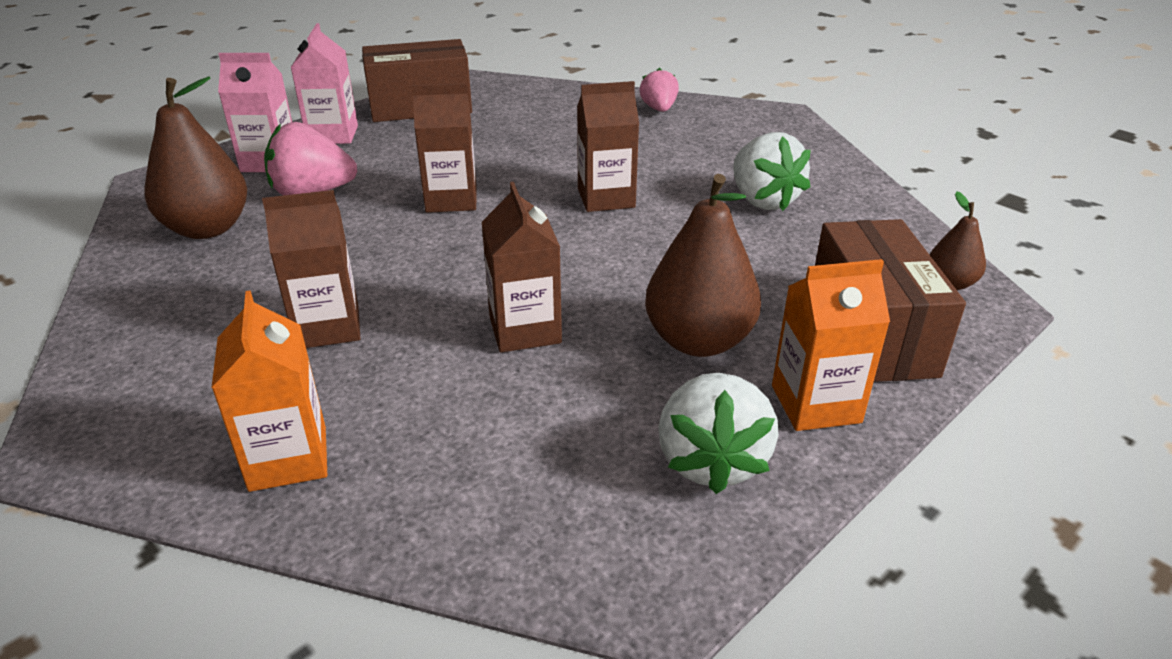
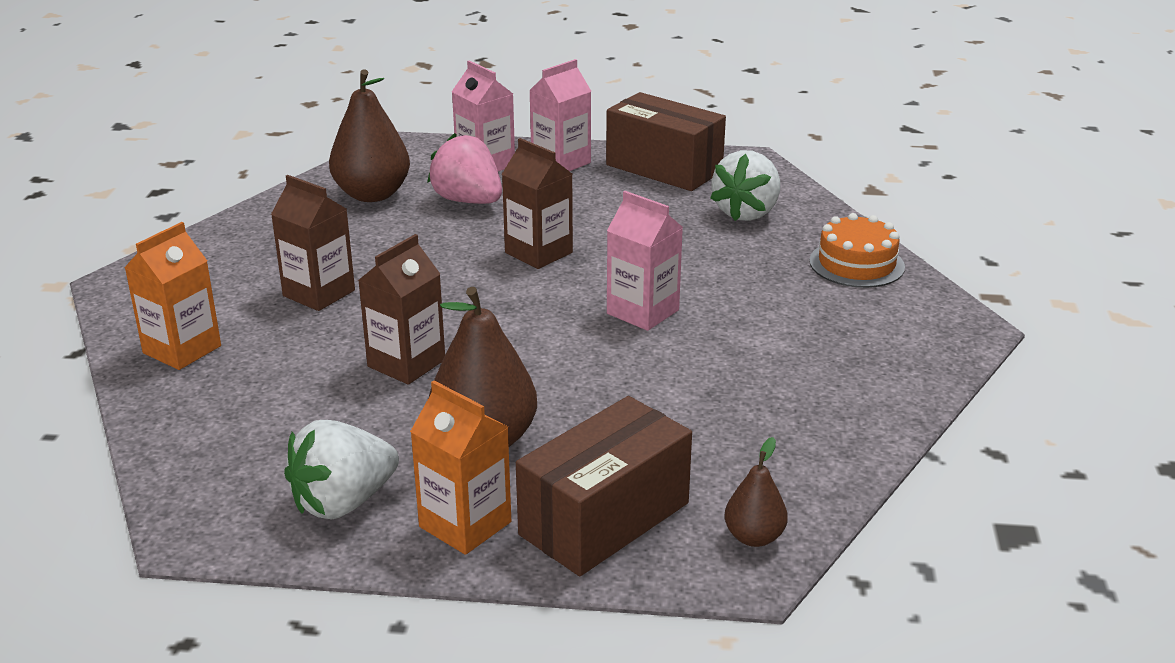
camera: 50 degrees right, 5 degrees down
(606, 198) = (642, 312): brown carton -> pink carton
(659, 109) = (856, 264): pink strawberry -> orange cake
(763, 200) = (759, 385): white strawberry -> white strawberry (746, 213)

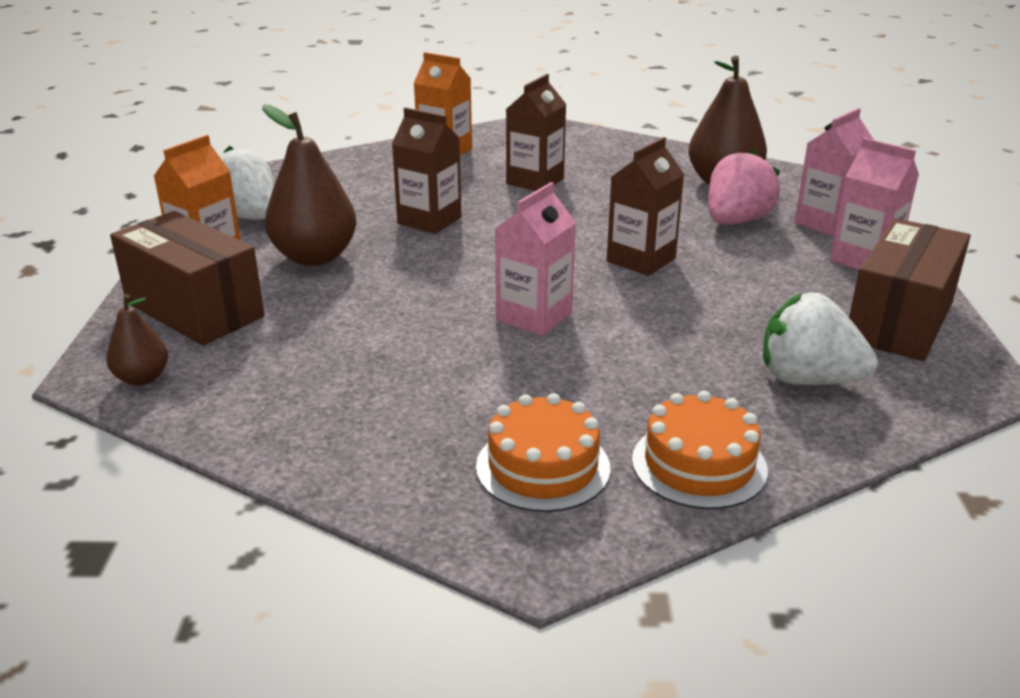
camera: 85 degrees right, 0 degrees up
(869, 321) = (543, 467): none -> orange cake

